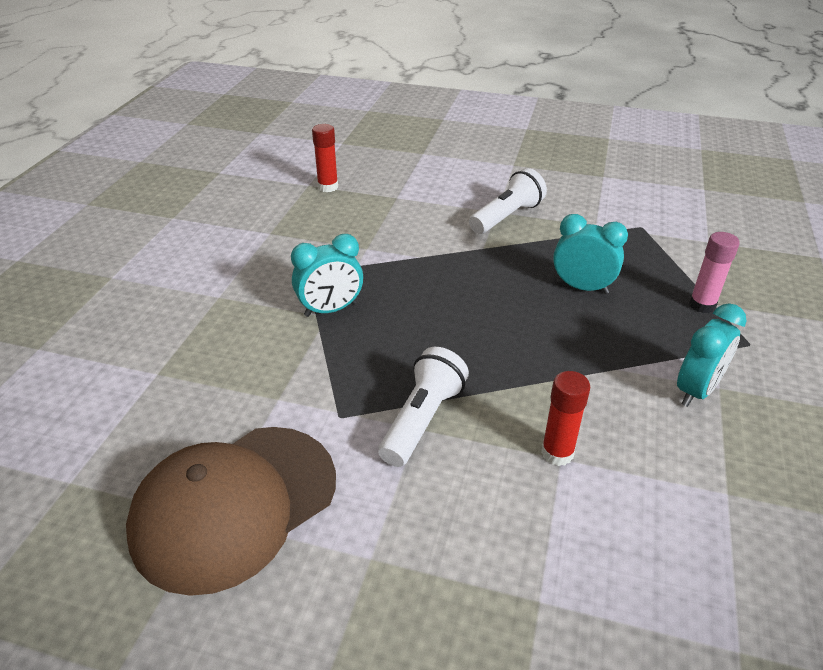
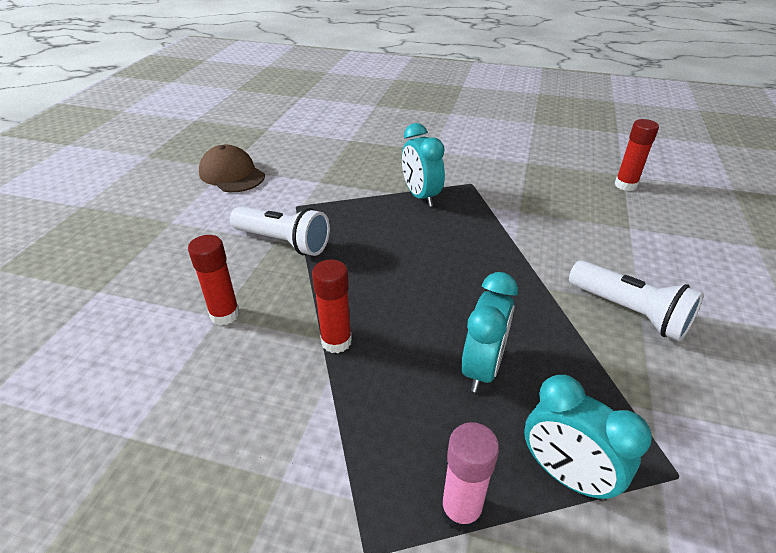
camera: 90 degrees right, 0 degrees up
(234, 505) = (232, 174): brown cap -> brown cap, size x0.59
(575, 366) = (336, 341): none -> red glue stick
(696, 390) = (280, 450): turquoise clock -> turquoise clock (566, 475)

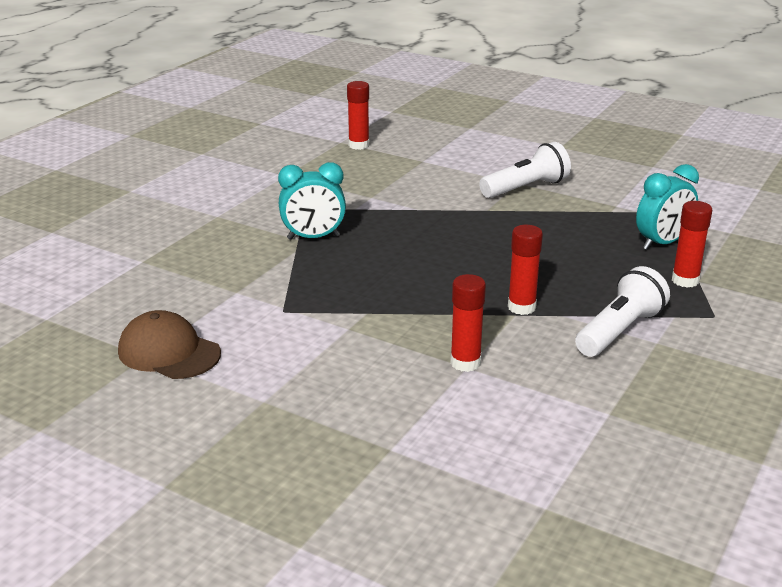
camera: 75 degrees left, 10 degrees down
(232, 174) = (169, 352): brown cap -> brown cap turned 60 degrees clockwise
(283, 242) = (355, 323): white flashlight -> white flashlight (619, 331)
(461, 511) = (685, 280): pink glue stick -> red glue stick
(482, 368) = (568, 252): turquoise clock -> none

